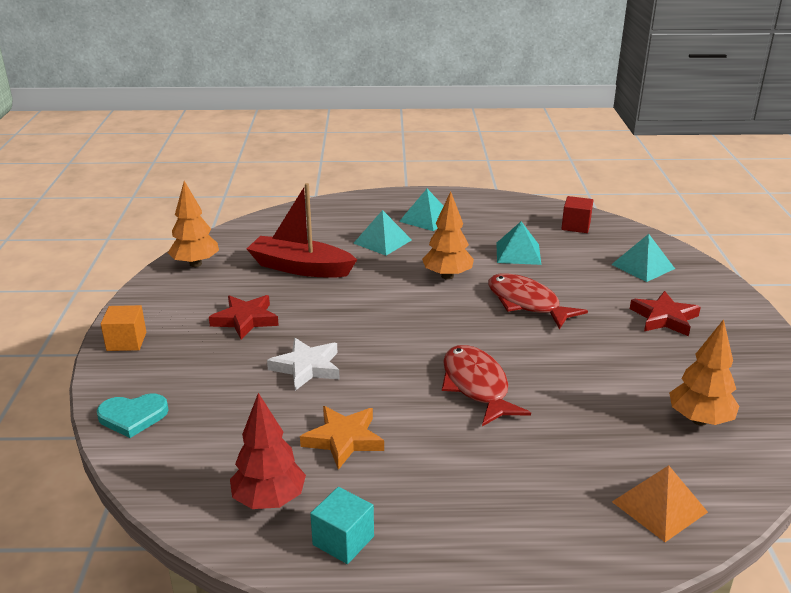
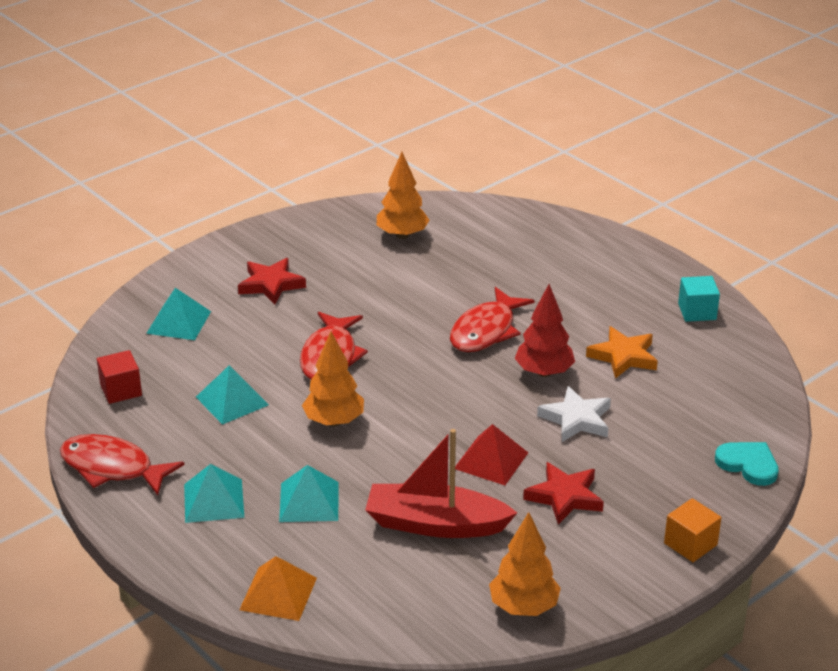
camera: 130 degrees left, 5 degrees up
(269, 500) = (713, 354): red tree -> red tree (544, 372)
(300, 268) = (435, 524): red boat -> red boat turned 120 degrees clockwise
(322, 311) = (491, 460): none -> red pyramid
(497, 203) = (112, 468): none -> red fish
(659, 506) = (512, 226): orange pyramid -> orange pyramid (278, 593)

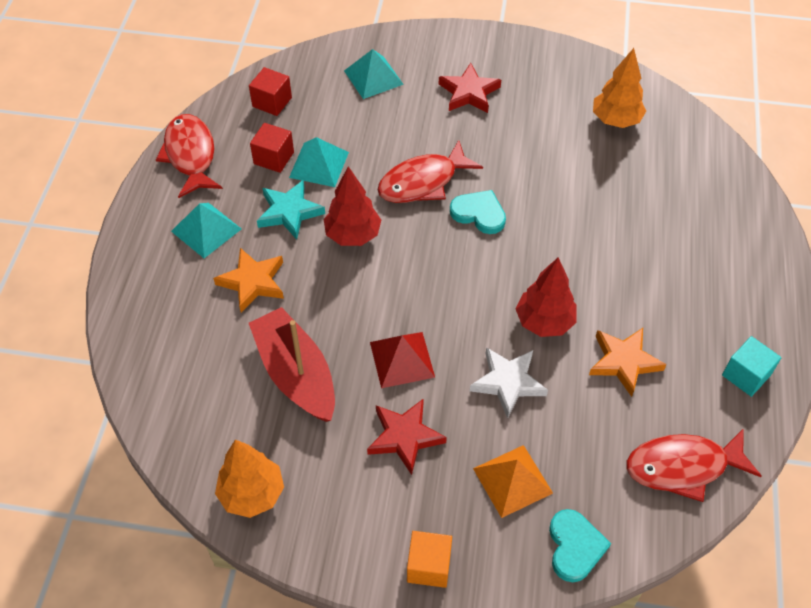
camera: 50 degrees right, 20 degrees up
(187, 421) = (274, 158): none -> red cube
(261, 443) = (289, 212): none -> turquoise star
(278, 593) = (143, 332): orange pyramid -> orange pyramid (512, 480)
(309, 501) = (252, 282): turquoise pyramid -> orange star
(334, 421) = (353, 235): orange tree -> red tree
(401, 347) = (479, 213): none -> turquoise heart
(486, 331) = (555, 250): red fish -> red fish (683, 467)

